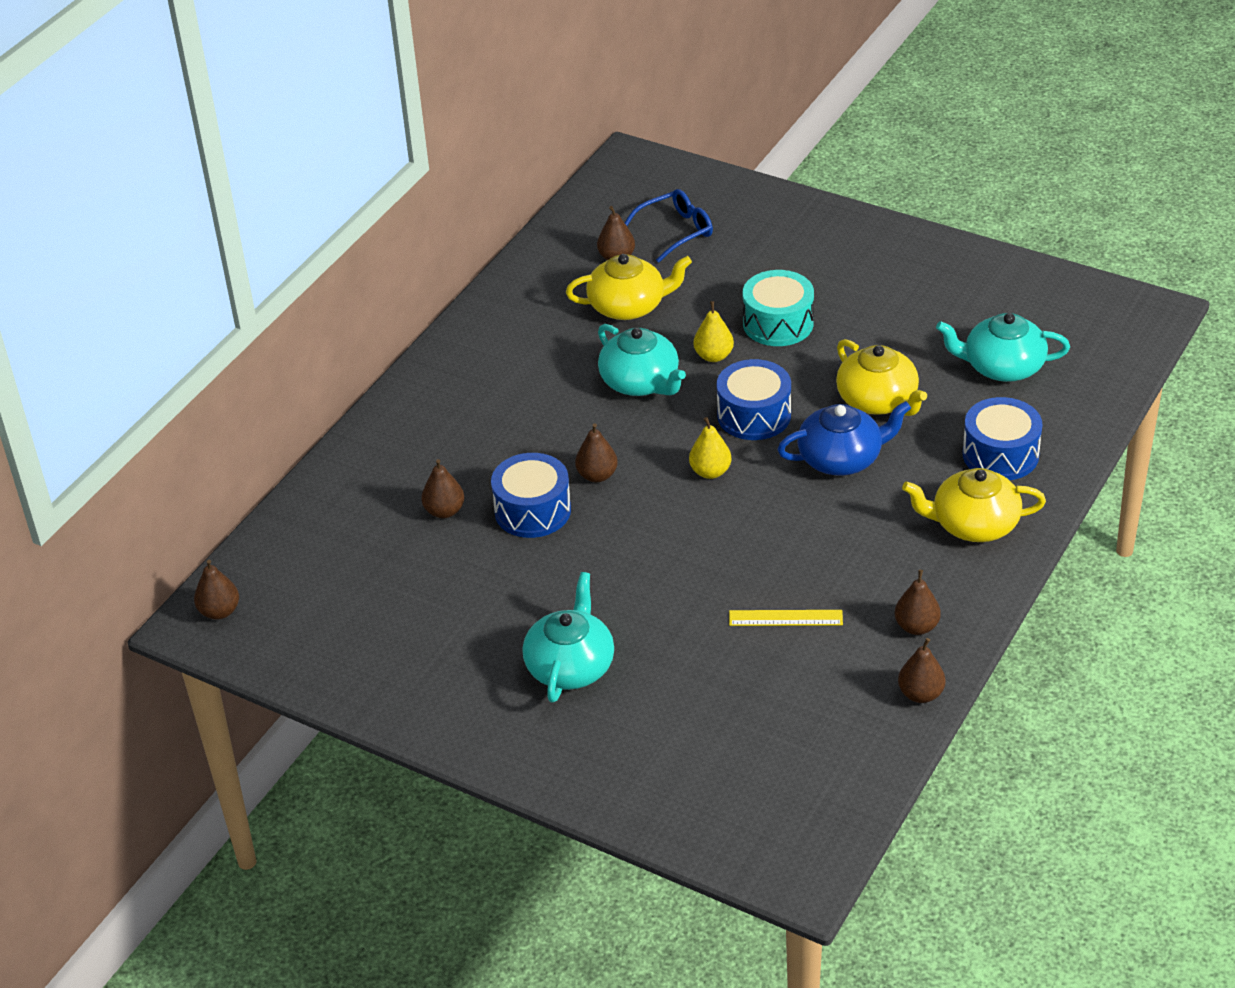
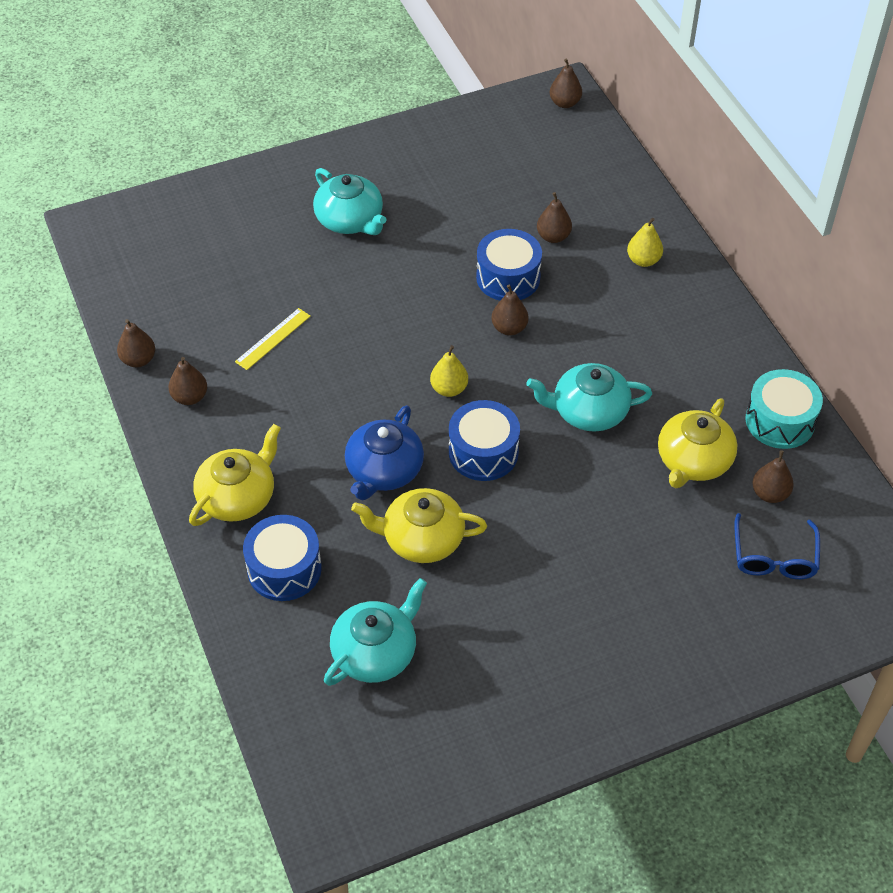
camera: 125 degrees right, 10 degrees up
(713, 356) = (577, 473): yellow pear -> yellow pear (643, 260)
(778, 323) = (578, 541): turquoise drum -> turquoise drum (780, 421)

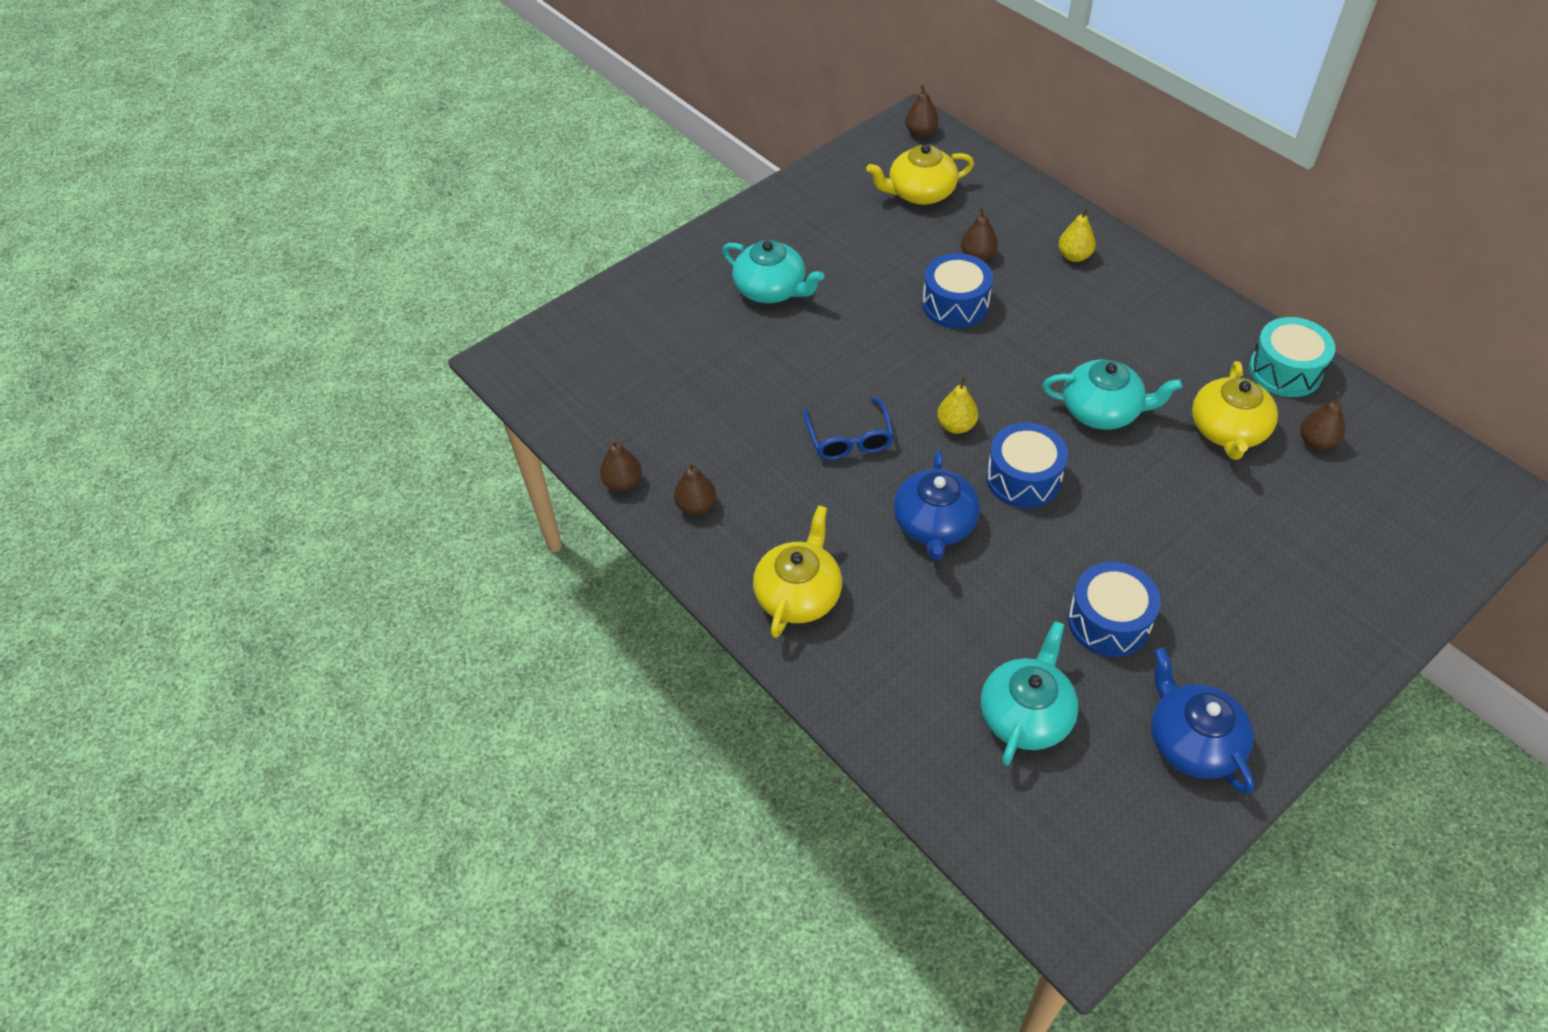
camera: 15 degrees left, 0 degrees up
(273, 339) = (753, 424): yellow ruler -> none
(284, 569) = (886, 655): blue drum -> blue drum (1108, 621)
(421, 538) = (1009, 582): yellow teapot -> yellow teapot (920, 193)
(504, 717) = (1192, 741): none -> blue teapot
(509, 328) = (982, 352): brown pear -> none
(588, 411) = (1102, 410): turquoise teapot -> turquoise teapot turned 150 degrees counterclockwise
(774, 557) = (1356, 501): blue glasses -> blue glasses (849, 439)

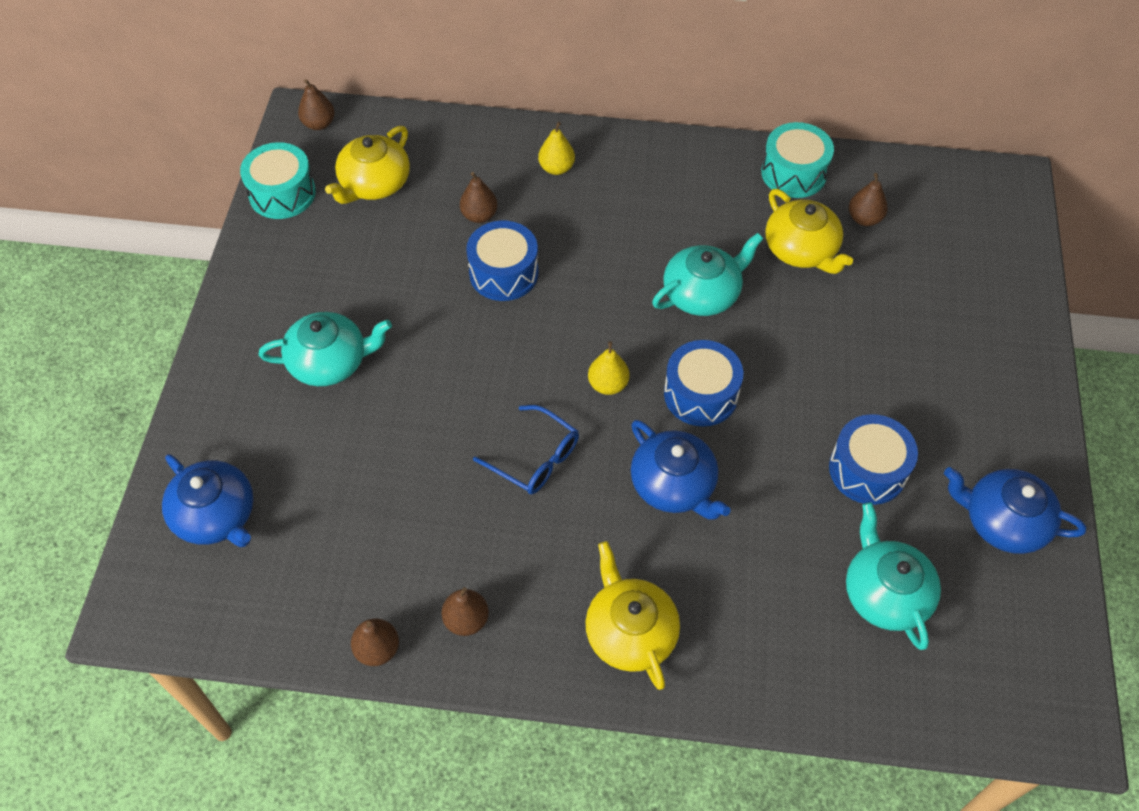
camera: 45 degrees left, 5 degrees up
(607, 337) = (216, 516): none -> blue teapot
(848, 165) = (282, 193): none -> turquoise drum

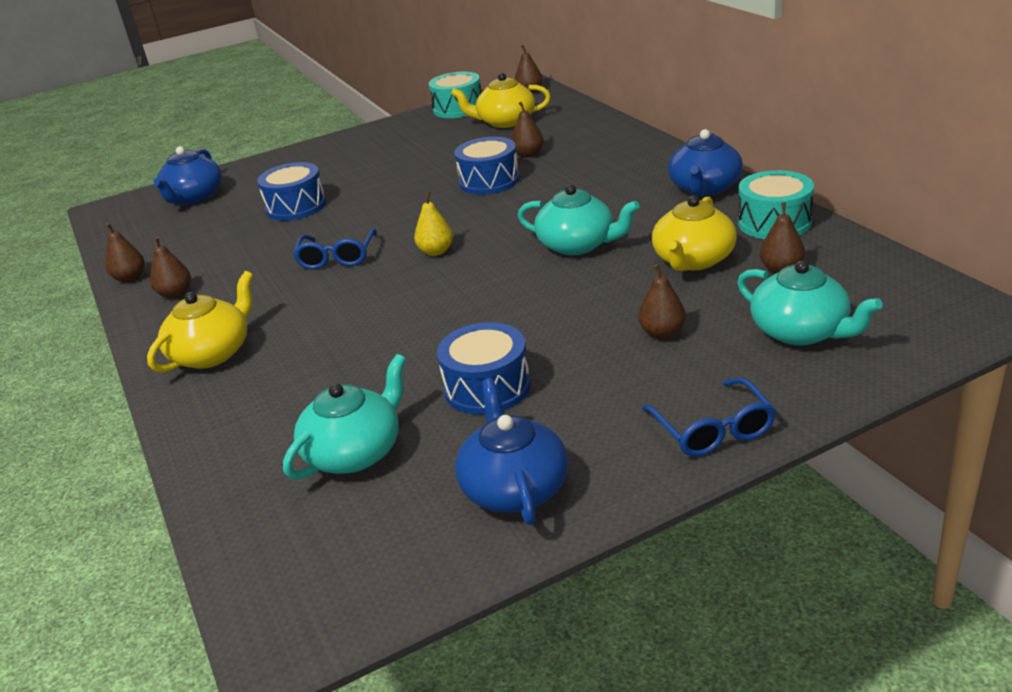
camera: 60 degrees right, 25 degrees down
(330, 362) = (343, 173): turquoise teapot -> turquoise teapot (801, 331)
(556, 168) = (614, 154): yellow pear -> none
(674, 485) = (369, 313): blue teapot -> blue teapot (704, 188)
(701, 394) = (473, 286): blue drum -> blue drum (296, 206)
(886, 333) = (662, 333): none -> brown pear
(1022, 384) = (713, 430): none -> blue glasses

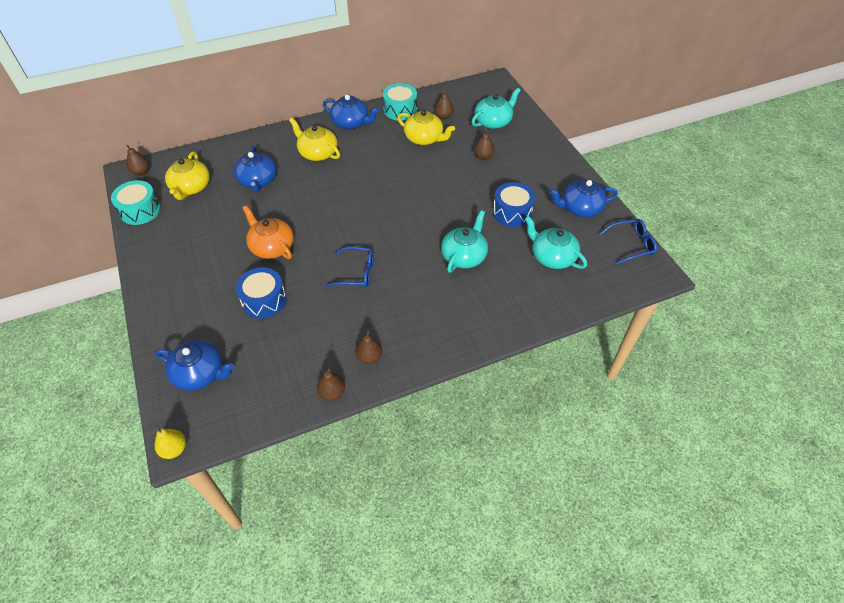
camera: 90 degrees left, 20 degrees up
(212, 353) = (452, 324): yellow teapot -> yellow teapot (317, 153)
(393, 191) = (272, 246): none -> orange teapot
(436, 251) = (371, 227): yellow pear -> yellow pear (174, 449)
(489, 181) = (287, 200): blue drum -> none
(528, 154) = (258, 181): brown pear -> blue teapot
(578, 245) = (391, 172): turquoise teapot -> turquoise teapot (464, 256)
(713, 430) = (552, 154): blue glasses -> blue glasses (631, 244)

